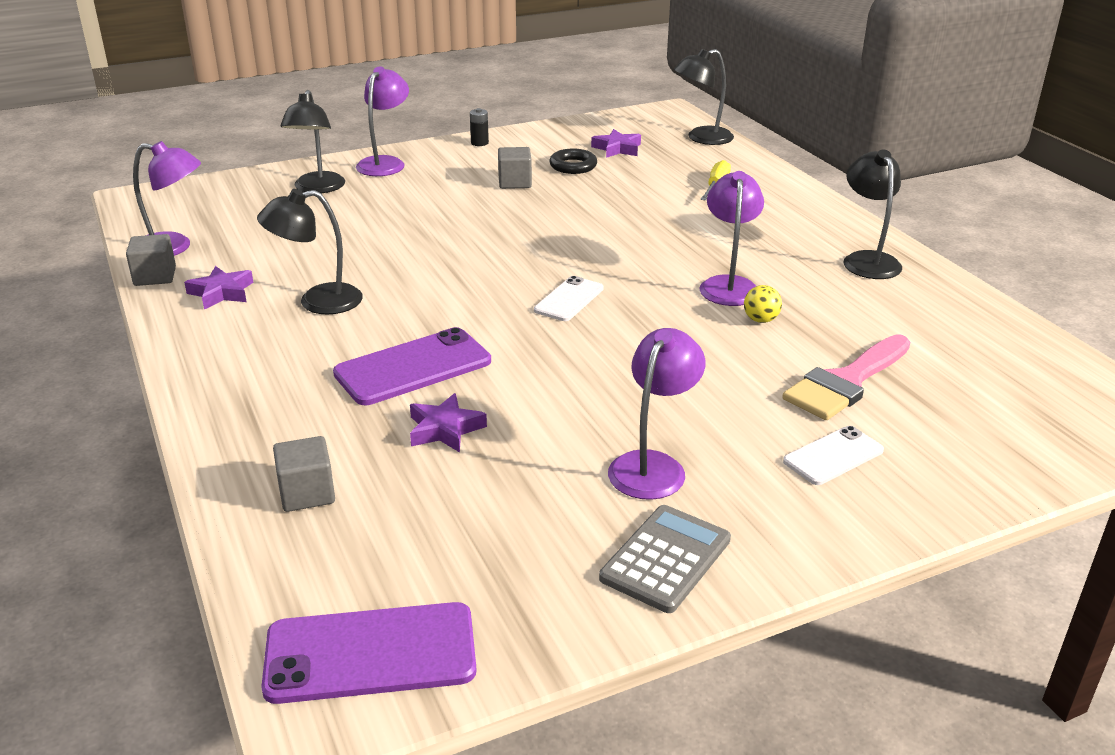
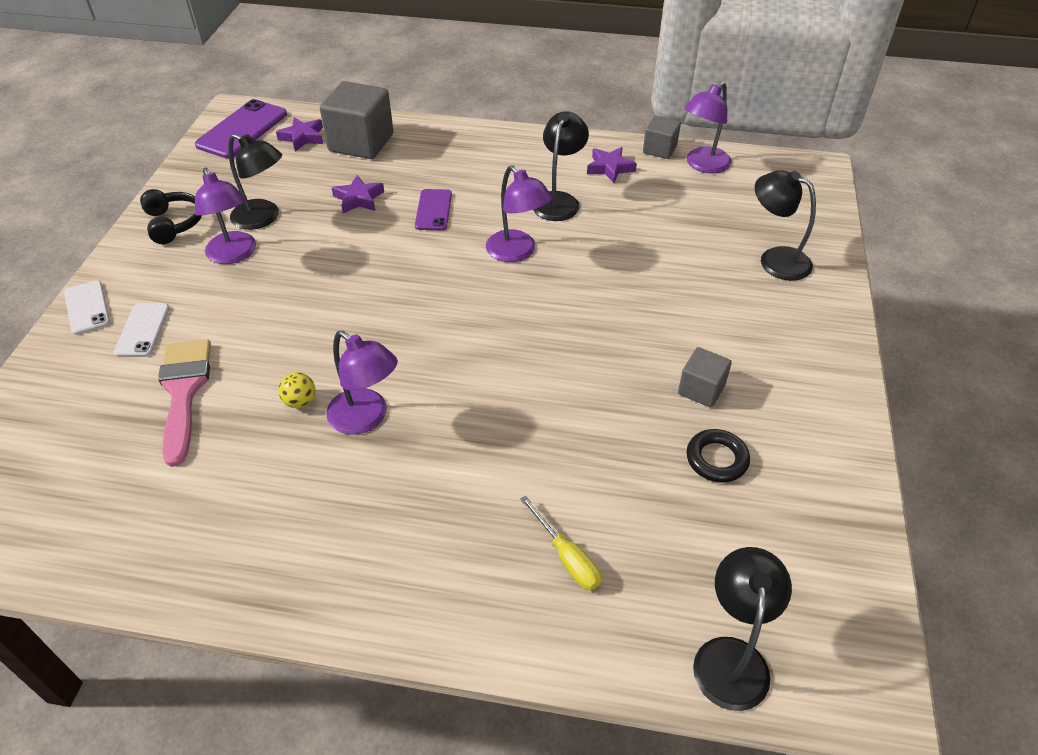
camera: 125 degrees right, 15 degrees up
(307, 493) = (361, 143): grey cube -> grey cube, size x1.83
(385, 163) = (816, 320): purple lamp -> purple lamp (517, 252)
(413, 367) = (433, 210): purple phone -> purple phone, size x0.60
(479, 143) = (839, 414): black battery -> none
(569, 299) = (442, 313): white phone -> white phone (87, 307)
(617, 148) = (747, 532): purple star -> purple star (303, 137)
(666, 559) = (173, 223): grey calculator -> black headphones
(867, 260) = (296, 560): black lamp -> black lamp (263, 218)

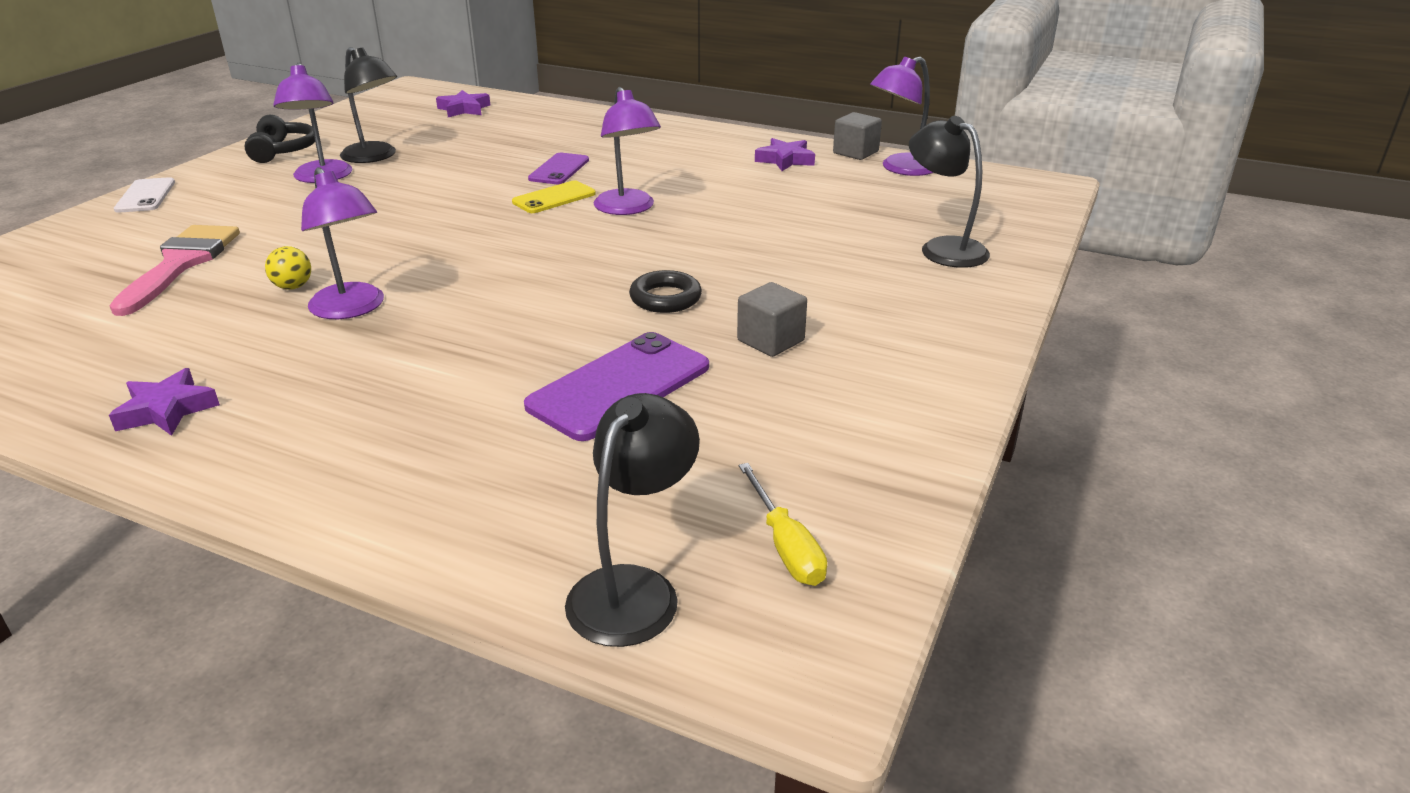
camera: 15 degrees right, 15 degrees down
(142, 330) = (183, 217): white phone -> none
(242, 130) = (408, 99): purple phone -> purple phone (619, 386)
(359, 199) = (485, 154): purple star -> purple star (167, 410)
(361, 143) = (521, 118): grey cube -> none
(450, 249) = (554, 198): none -> yellow phone
(558, 200) = (706, 177): black lamp -> none
(567, 557) = (488, 457): yellow screwdriver -> yellow screwdriver (786, 546)
(716, 459) = (748, 402): black ring -> black ring (665, 298)

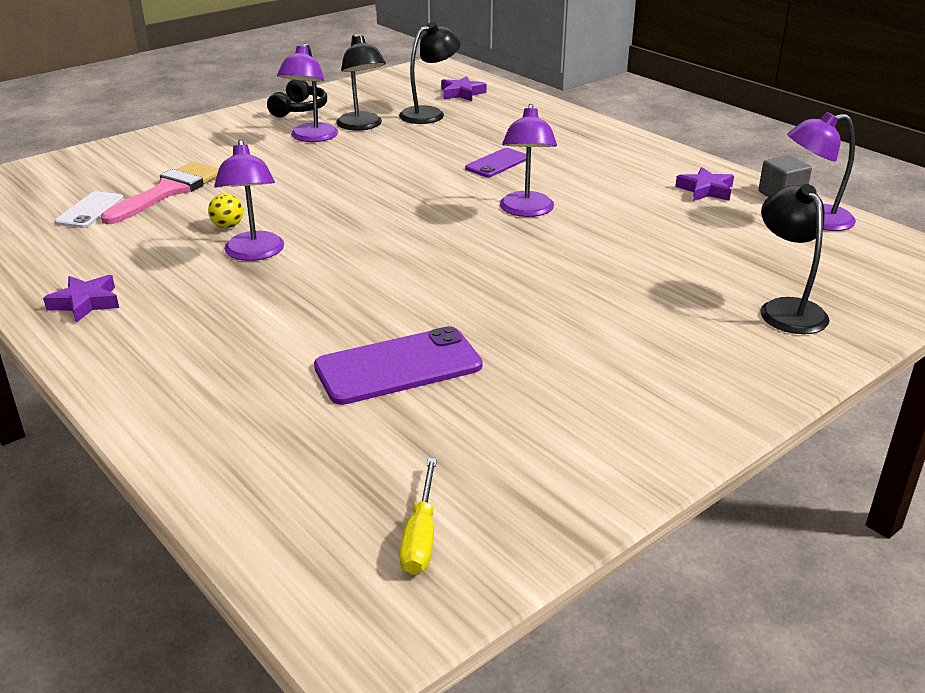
camera: 25 degrees right, 0 degrees up
(145, 196) = (182, 131): white phone -> white phone (90, 210)
(554, 198) = (473, 189): yellow phone -> none
(634, 589) = (284, 531): black lamp -> black lamp (429, 114)
(665, 298) = (494, 299): black ring -> none
(770, 340) = (551, 359): grey cube -> none

